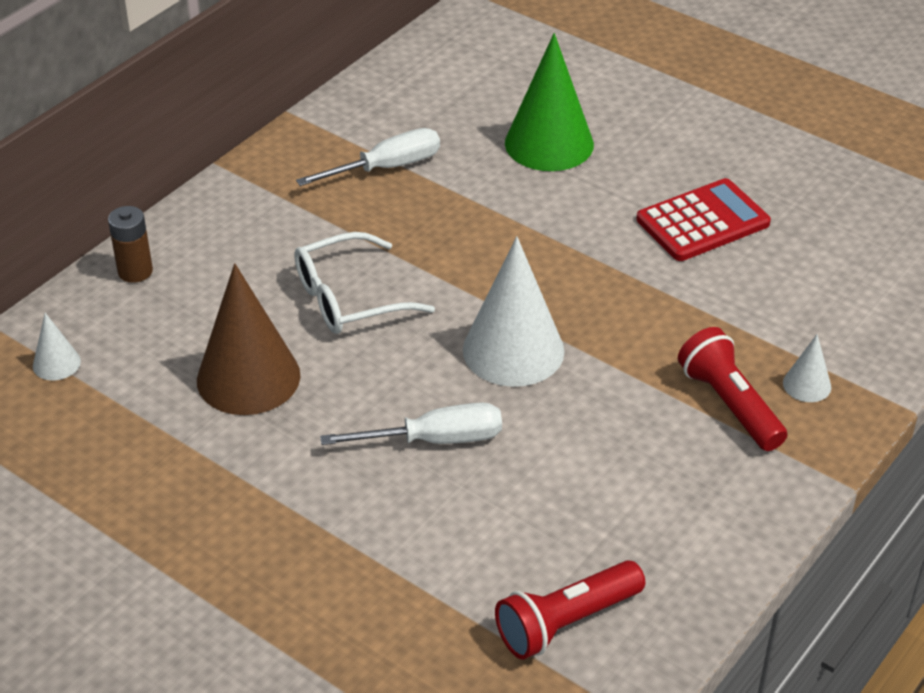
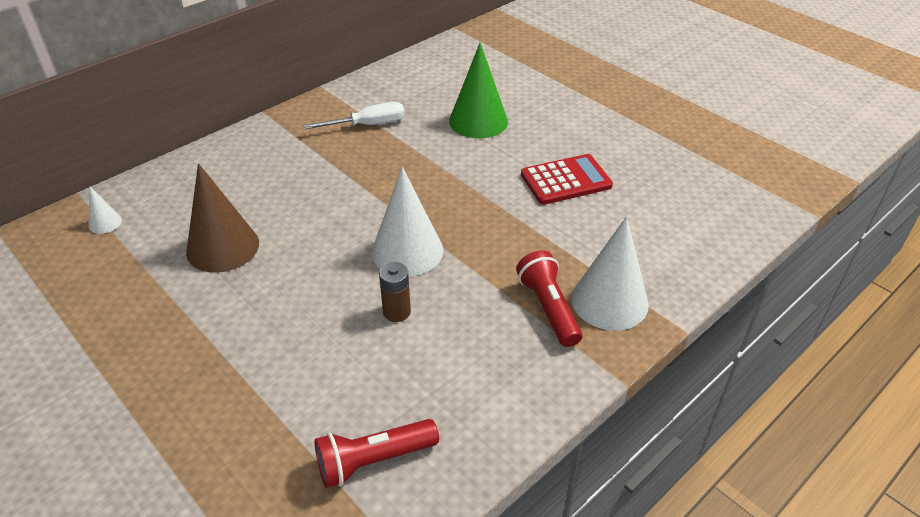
camera: 10 degrees right, 0 degrees up
(135, 271) = (182, 171): brown battery -> brown battery (396, 312)
(349, 298) = (311, 203): white glasses -> none
(435, 440) = (330, 306): white screwdriver -> none
(807, 385) = (609, 301): white cone -> white cone, size x2.16

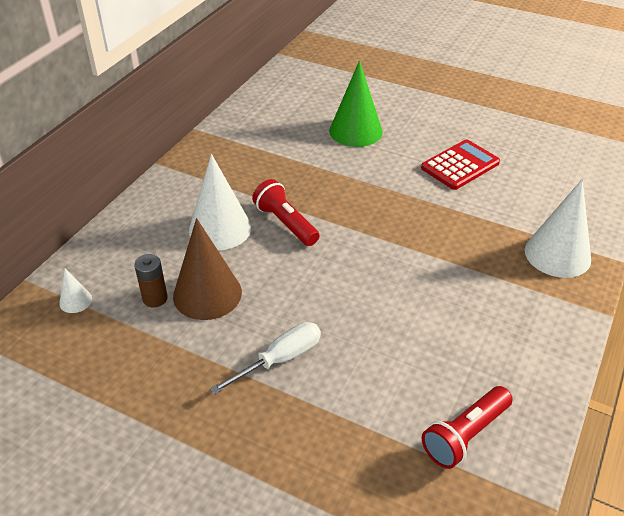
camera: 20 degrees left, 0 degrees up
(368, 125) = (263, 154): white screwdriver -> white screwdriver (280, 359)
(396, 312) = (399, 308): brown battery -> brown battery (155, 298)
(407, 251) = (372, 255): white cone -> white cone (220, 229)
(548, 308) = (516, 272): red flashlight -> red flashlight (285, 223)

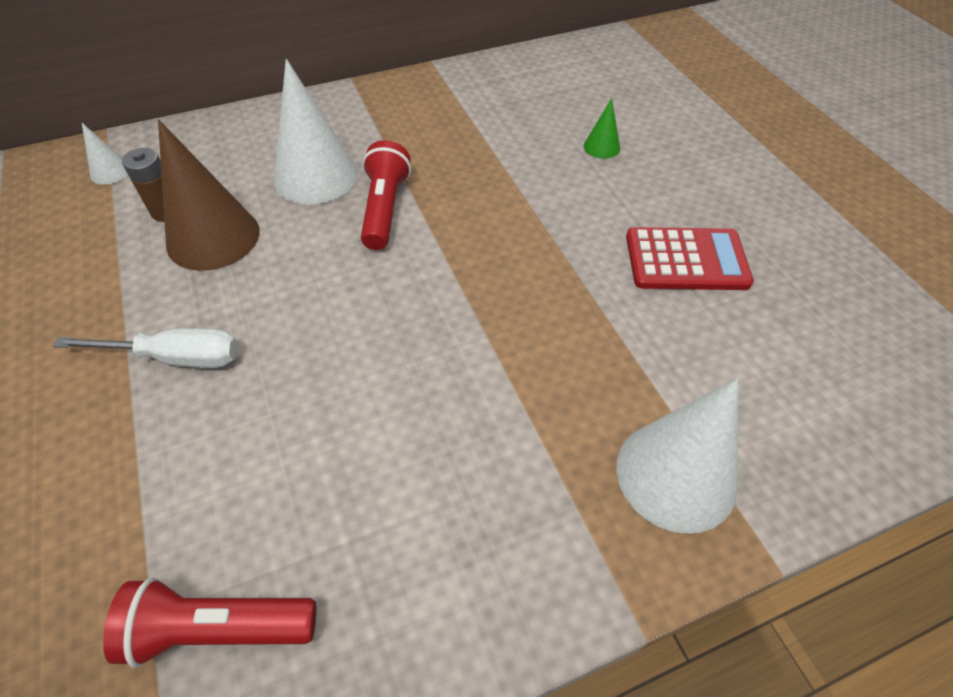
camera: 40 degrees right, 10 degrees up
(355, 131) = (601, 147): green cone -> green cone, size x0.46

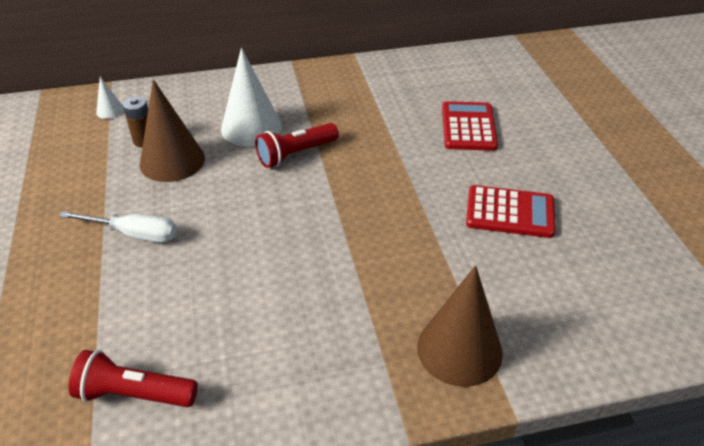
camera: 10 degrees right, 10 degrees down
(385, 209) = (295, 154): red flashlight -> red flashlight turned 135 degrees counterclockwise
(601, 147) = (468, 127): green cone -> red calculator
(676, 474) = (459, 349): white cone -> brown cone

